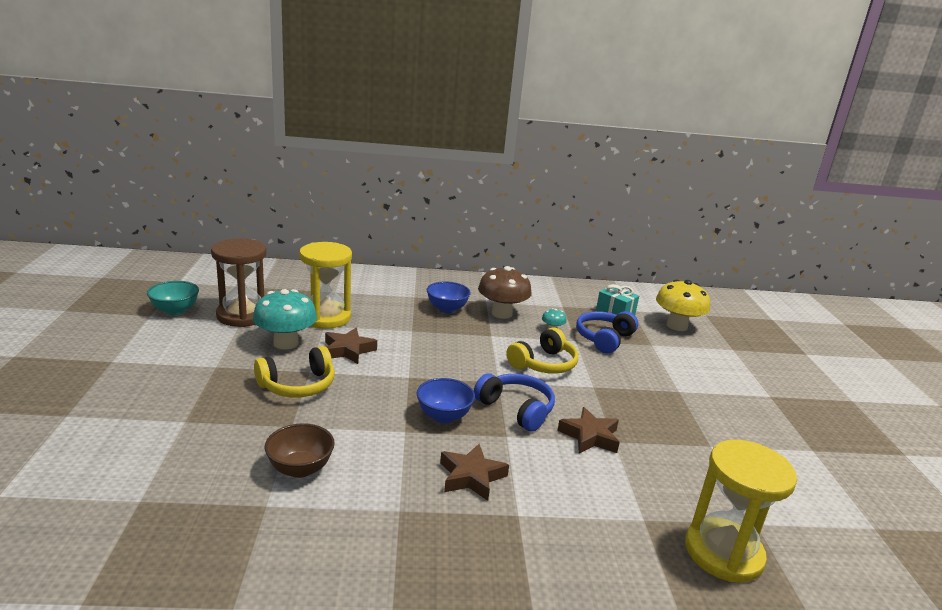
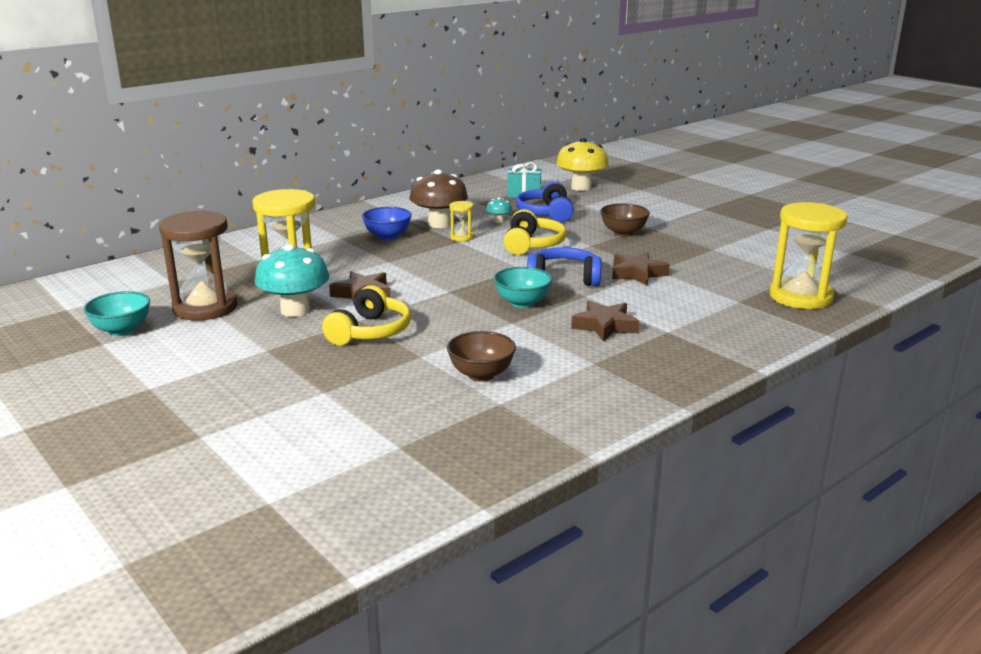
camera: 35 degrees left, 0 degrees up
(443, 416) = (522, 303): blue bowl -> turquoise bowl
(499, 332) = (461, 237): none -> yellow hourglass
(644, 387) = (623, 233): none -> brown bowl

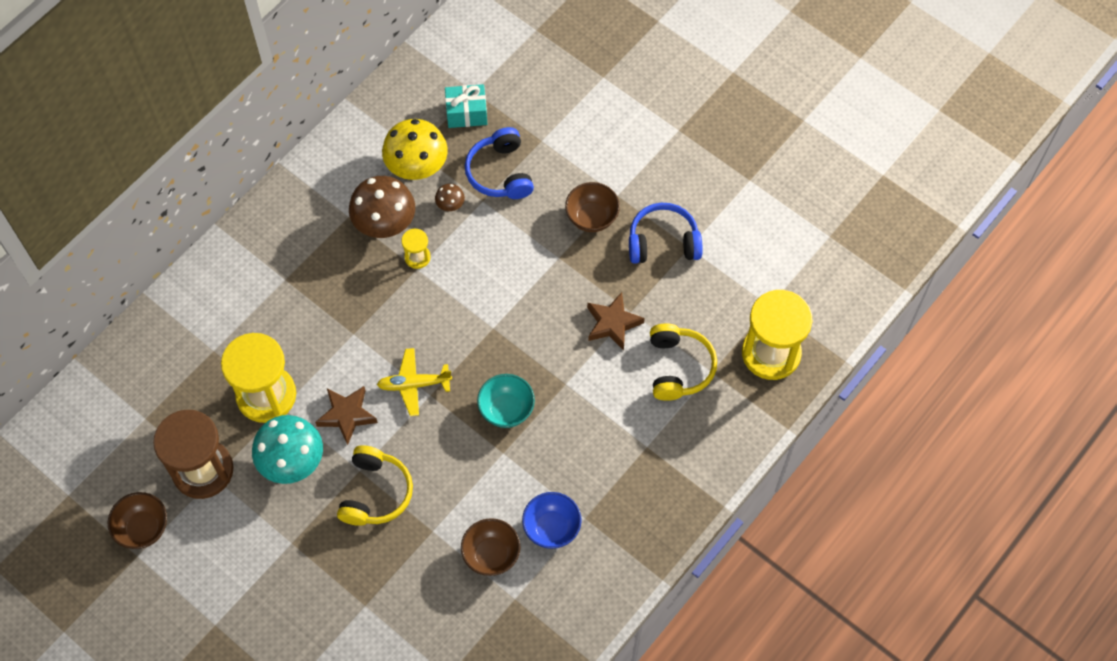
camera: 10 degrees left, 40 degrees up
(122, 330) = (143, 528): turquoise bowl -> brown bowl
(387, 236) = (335, 268): blue bowl -> blue bowl (551, 528)
(434, 285) = (414, 384): none -> yellow plane
(499, 221) = (450, 205): turquoise mushroom -> brown mushroom
(532, 245) = (497, 266): yellow headphones -> yellow headphones (678, 367)
(564, 278) = (540, 347): blue headphones -> blue headphones (663, 242)
(581, 187) = (532, 81): yellow mushroom -> yellow mushroom (417, 167)
(605, 326) = (589, 446): brown star -> none

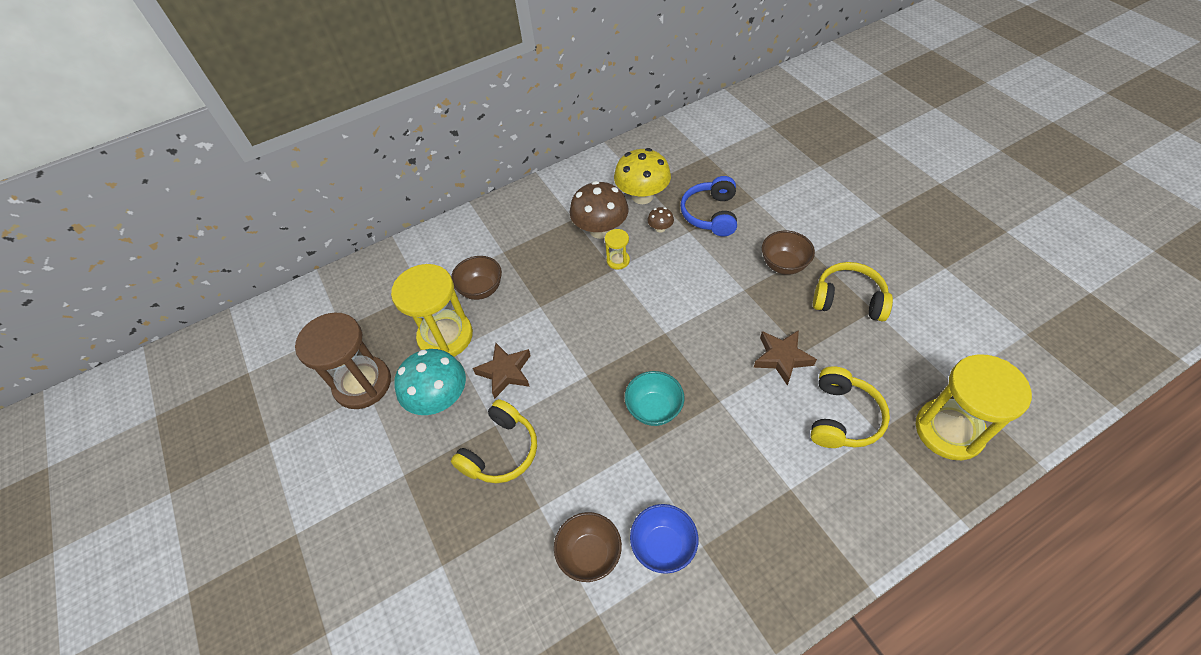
camera: 25 degrees right, 10 degrees down
(143, 528) = (287, 419): brown bowl -> brown bowl (481, 289)
(414, 384) = (575, 362): yellow plane -> none
(466, 113) = (696, 168): turquoise gift -> none
(663, 242) = (848, 300): blue headphones -> yellow headphones

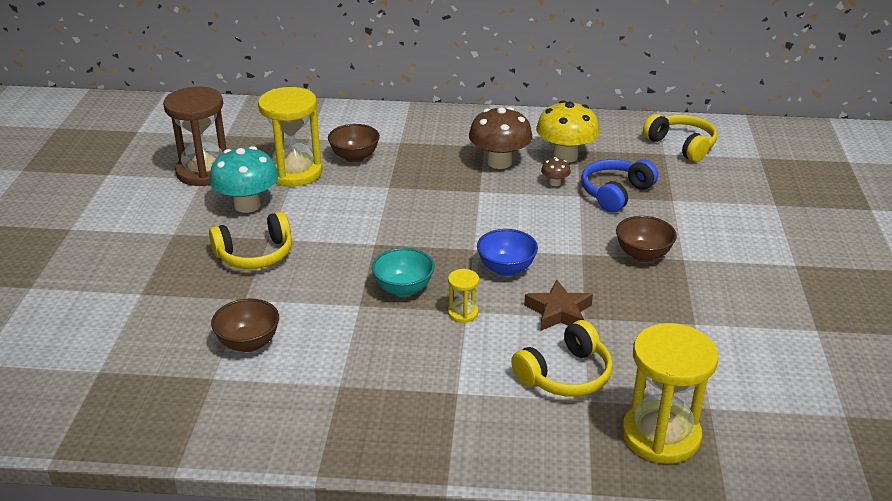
camera: 30 degrees right, 20 degrees down
(505, 372) = (313, 213): brown star -> none
(618, 260) = (490, 187): yellow hourglass -> yellow hourglass (463, 313)
(663, 546) = (309, 368): blue bowl -> blue bowl (506, 269)
(848, 300) = (678, 305): yellow headphones -> yellow headphones (681, 145)

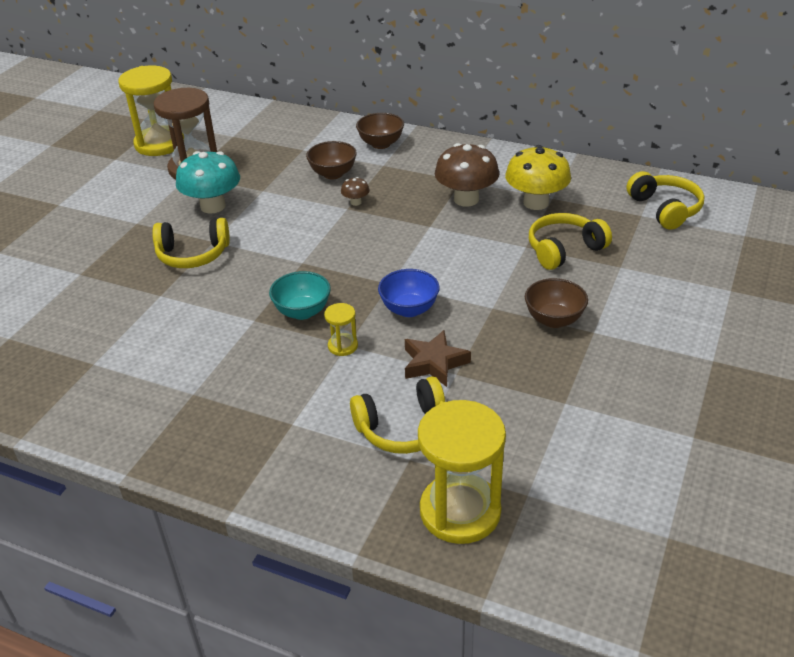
camera: 20 degrees right, 5 degrees up
(248, 343) = (140, 337): brown bowl -> brown bowl (381, 144)
(294, 172) = (271, 181): yellow hourglass -> yellow hourglass (159, 144)
(555, 183) = (508, 229): brown mushroom -> brown mushroom (356, 202)
(615, 193) = (564, 250): blue headphones -> yellow headphones

